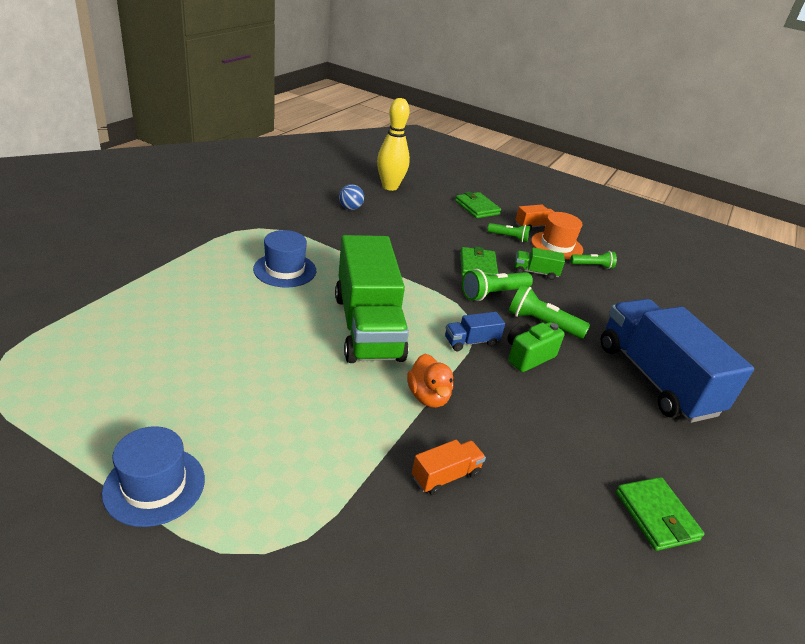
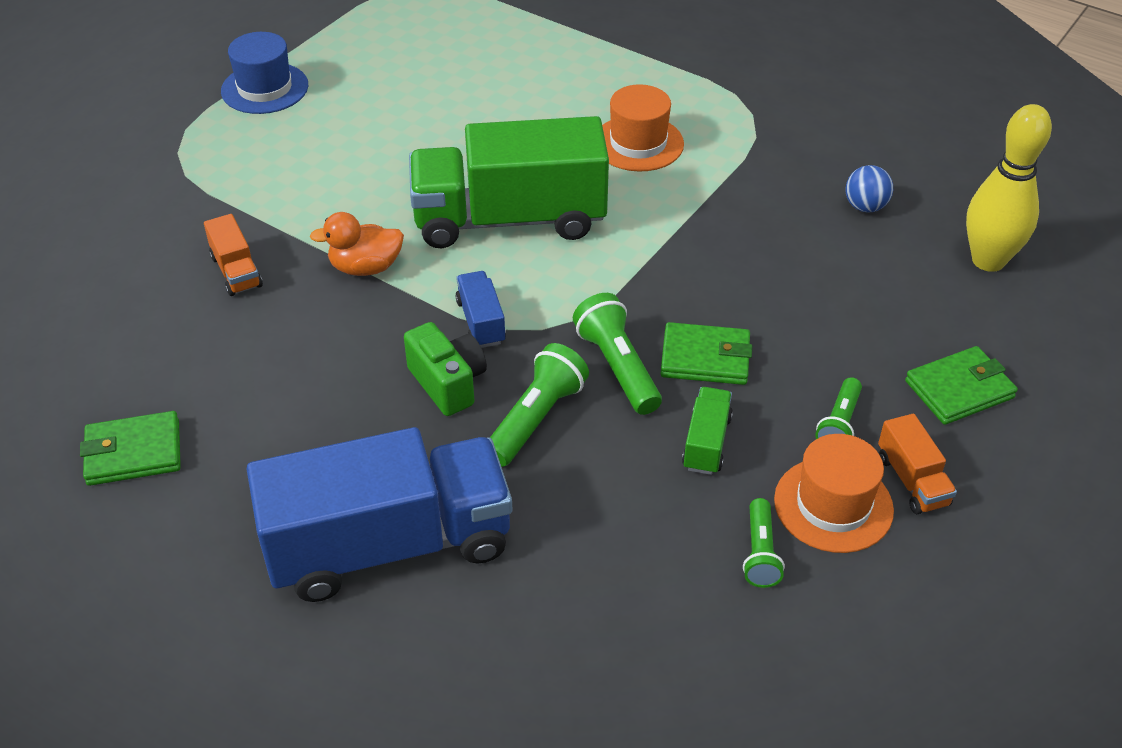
camera: 100 degrees right, 10 degrees up
(285, 270) = (638, 143): blue hat -> orange hat

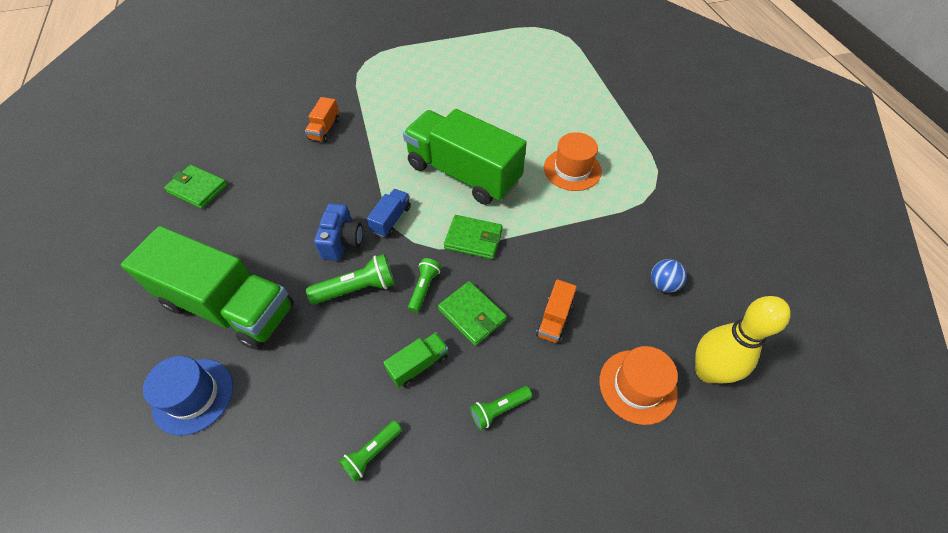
camera: 40 degrees right, 10 degrees up
(265, 88) = (432, 48): blue hat -> blue hat (193, 396)
(365, 267) = (375, 159): orange duck -> none
(389, 545) = (229, 306): blue truck -> green truck
(448, 383) = (342, 241): green camera -> blue camera
(617, 367) = (424, 288): green flashlight -> green flashlight, size x0.65
(833, 505) = (440, 457): orange hat -> orange hat (637, 386)
(912, 480) = (500, 480): orange truck -> orange truck (554, 319)
(959, 389) = (594, 444): green wallet -> green wallet (473, 239)

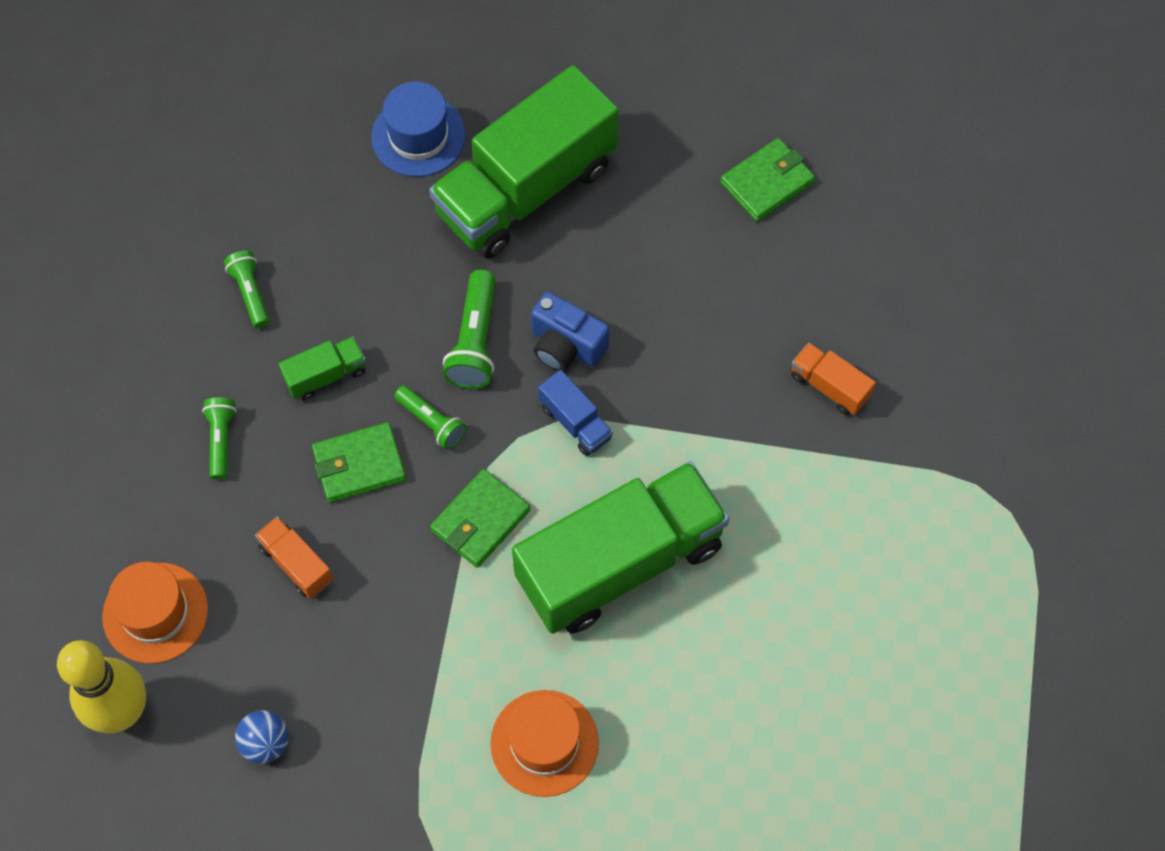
camera: 115 degrees right, 10 degrees up
(418, 364) = (326, 375): green truck -> green truck turned 105 degrees counterclockwise

